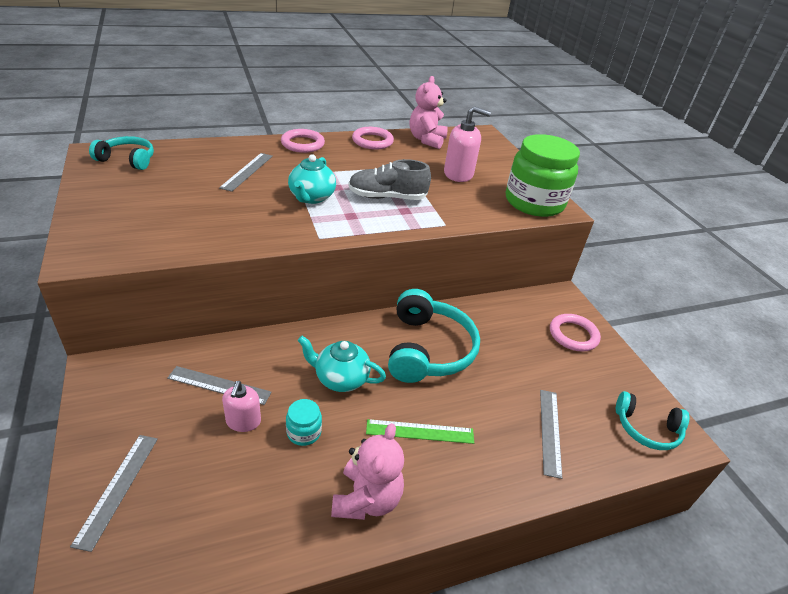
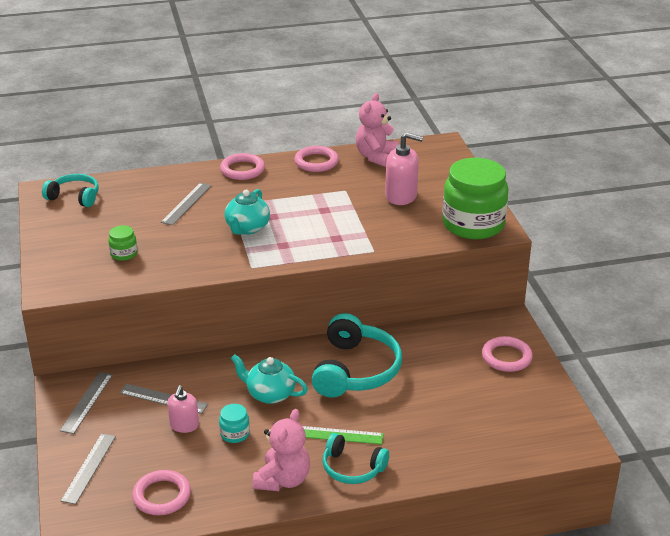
camera: 10 degrees right, 5 degrees down
(175, 219) = (124, 254): none -> green jar
(212, 531) = (162, 496): none -> pink ring
(387, 197) = (321, 225): grey shoe -> none
(550, 431) = (455, 436): grey ruler -> grey ruler (87, 402)
(647, 429) = (549, 436): turquoise headphones -> turquoise headphones (352, 468)

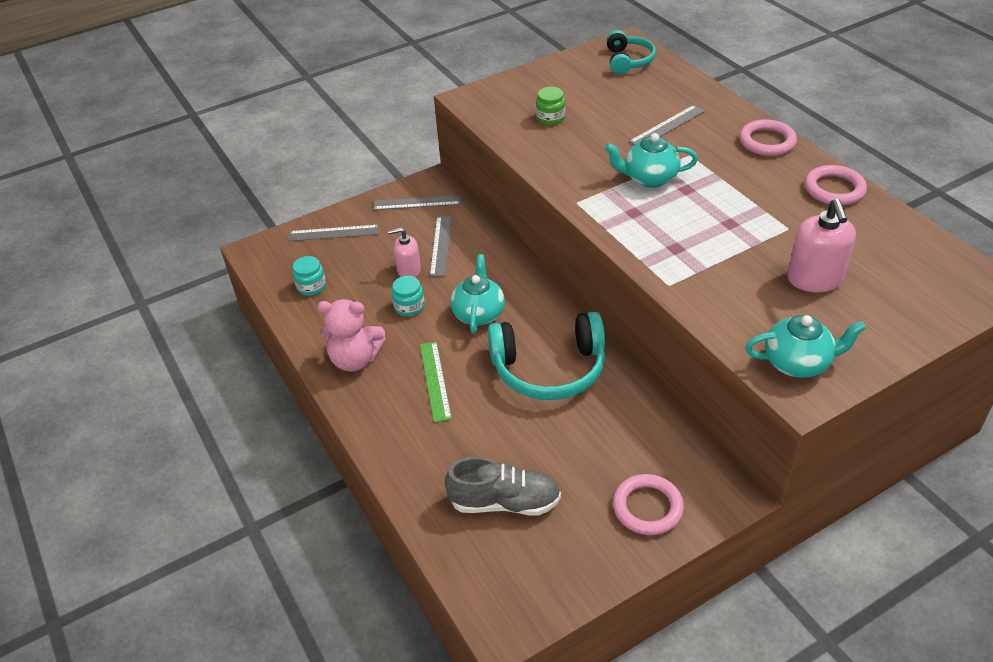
camera: 75 degrees right, 10 degrees up
(162, 496) = (311, 286): pink ring -> turquoise jar
(186, 203) = (667, 126): grey ruler -> grey ruler turned 45 degrees counterclockwise
(352, 468) = (388, 407): turquoise headphones -> none
(376, 157) = (894, 234): pink teddy bear -> none
(473, 224) = (797, 363): green jar -> turquoise teapot
(477, 422) = (504, 502): none -> grey shoe

